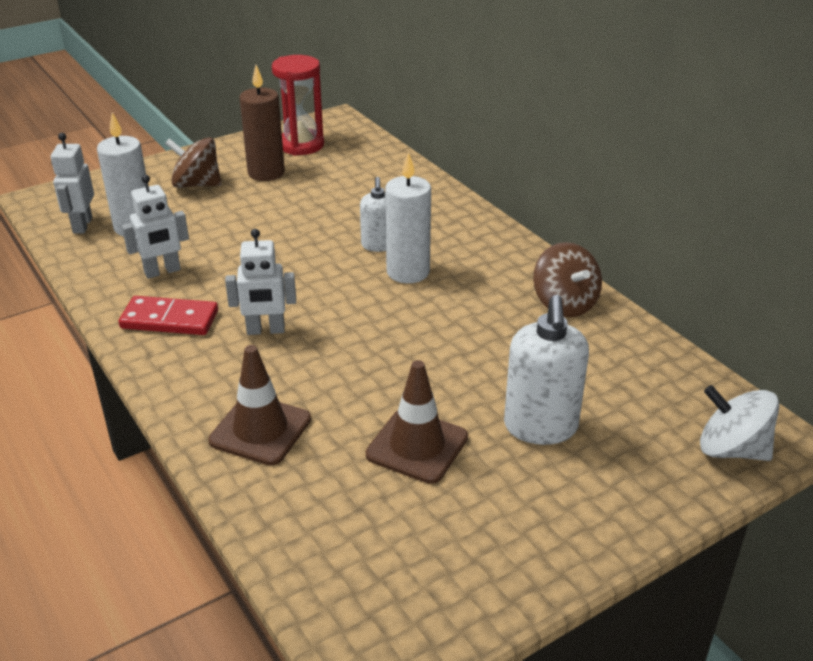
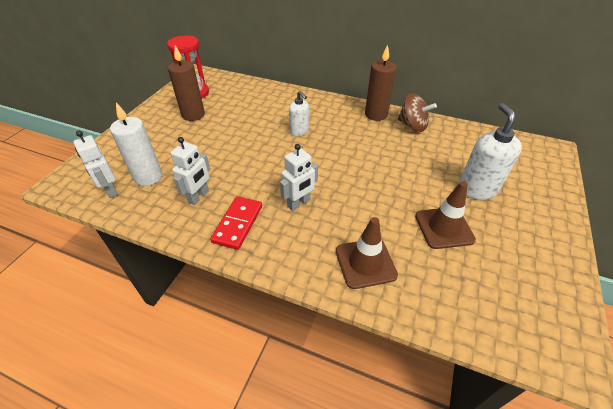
camera: 35 degrees left, 10 degrees up
(170, 319) = (237, 224): red domino -> red domino turned 45 degrees counterclockwise
(196, 184) = (159, 136): brown spinning top -> none
(408, 272) = (329, 139): white candle -> none
(525, 266) = (376, 114): none -> brown candle
(540, 427) = (477, 189): white soap dispenser -> white soap dispenser turned 150 degrees counterclockwise
(731, 449) = (547, 162): white spinning top -> none

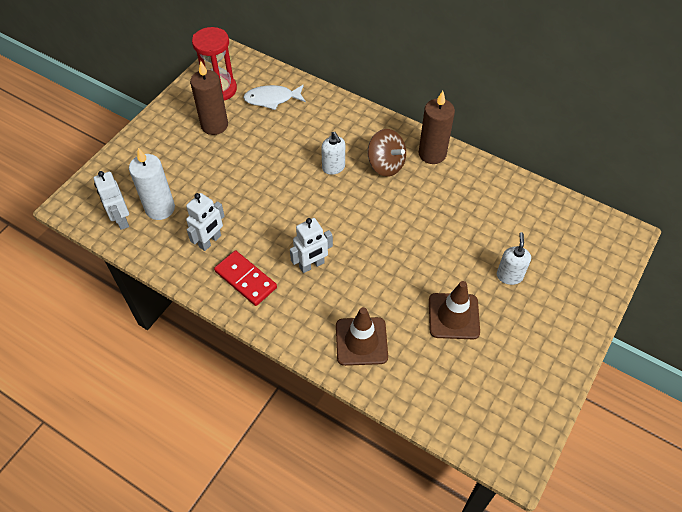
camera: 10 degrees right, 10 degrees up
(237, 224) = (245, 279): red domino -> red domino turned 75 degrees counterclockwise
(238, 94) = (272, 99): none -> white fish
(412, 125) = (471, 177): brown spinning top -> brown spinning top (386, 165)
(477, 189) = (509, 276): white soap dispenser -> white soap dispenser, size x0.61

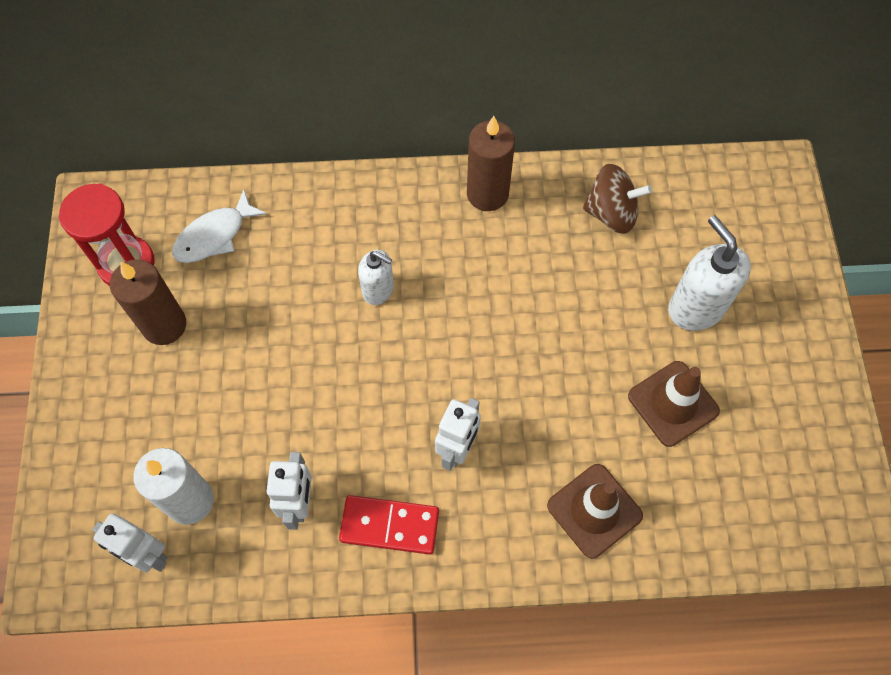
camera: 35 degrees left, 10 degrees up
(386, 165) = (442, 245): brown spinning top -> brown spinning top (611, 213)
(509, 276) = (695, 308): white soap dispenser -> white soap dispenser, size x1.65

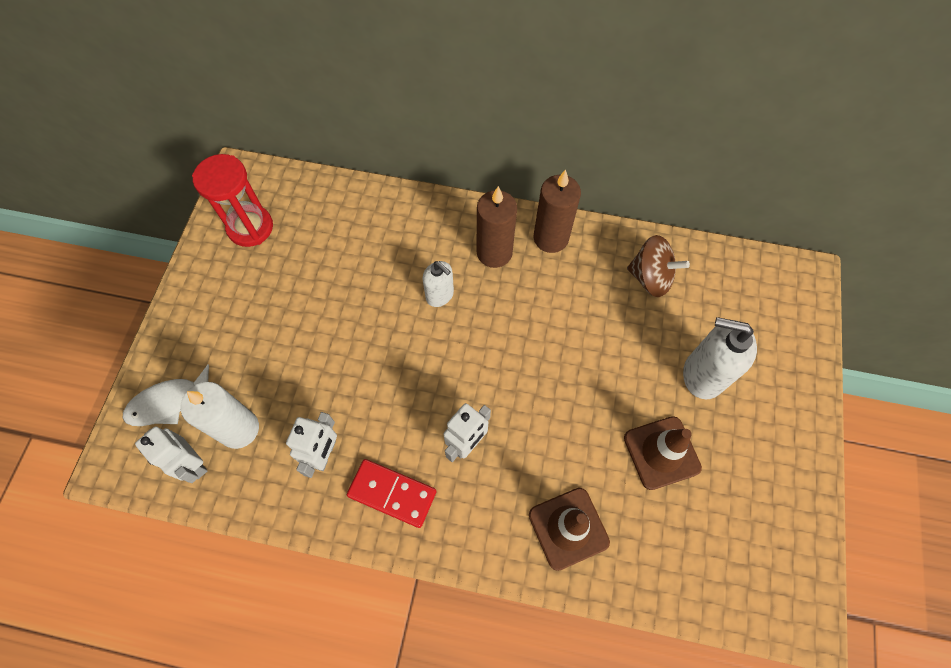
camera: 15 degrees right, 0 degrees up
(164, 325) = (264, 282): brown candle -> brown candle (494, 252)
(214, 236) = (324, 221): white fish -> white fish (169, 402)
(695, 308) = (702, 375): white soap dispenser -> white soap dispenser turned 60 degrees counterclockwise

